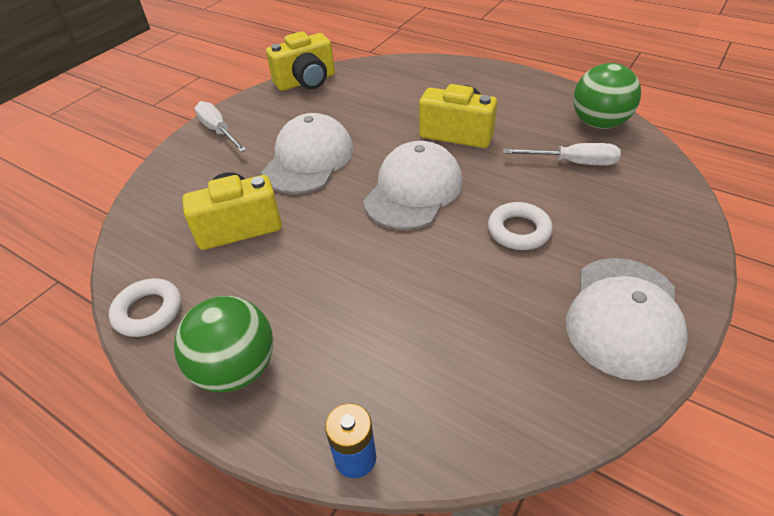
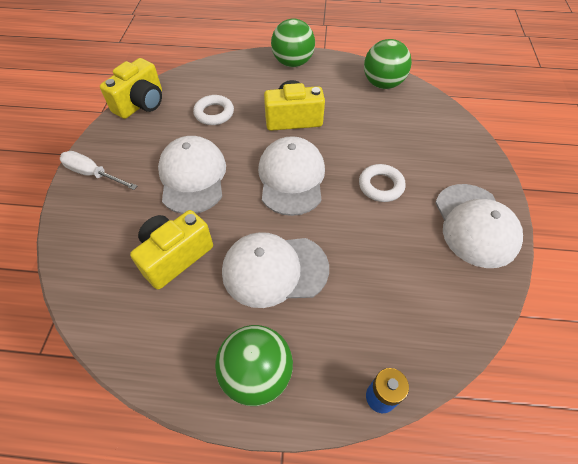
camera: 30 degrees left, 10 degrees up
(148, 311) = (151, 360): white ring -> white ring (214, 113)
(329, 275) = (274, 270): none -> white cap
(497, 78) = (292, 63): none -> green ball
(573, 162) = (384, 121): white screwdriver -> none

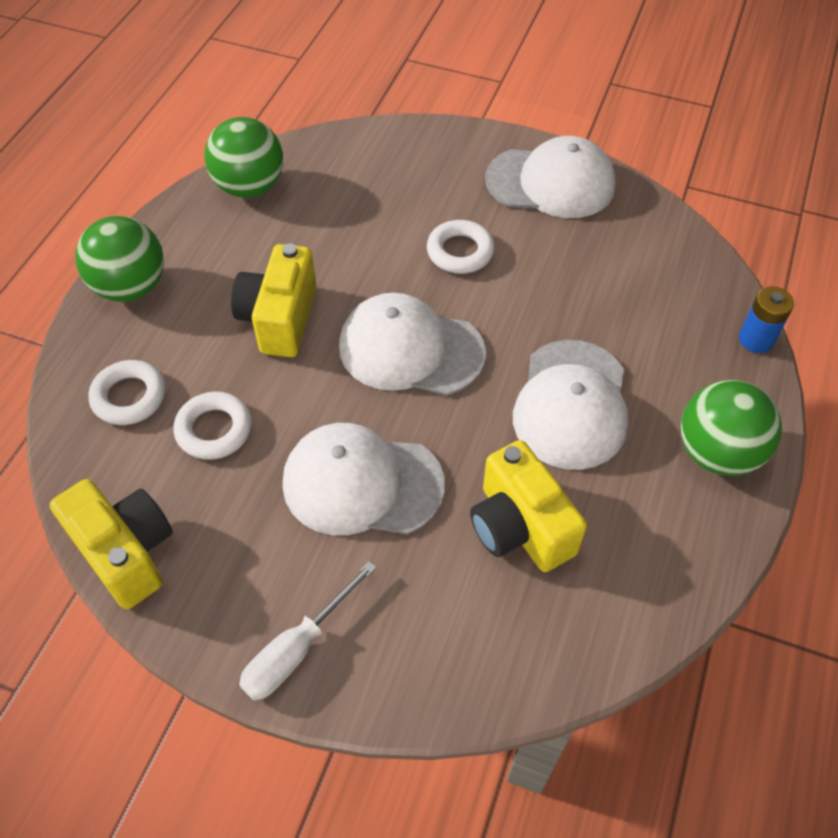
camera: 75 degrees left, 0 degrees up
(226, 81) = (129, 397): none -> white ring

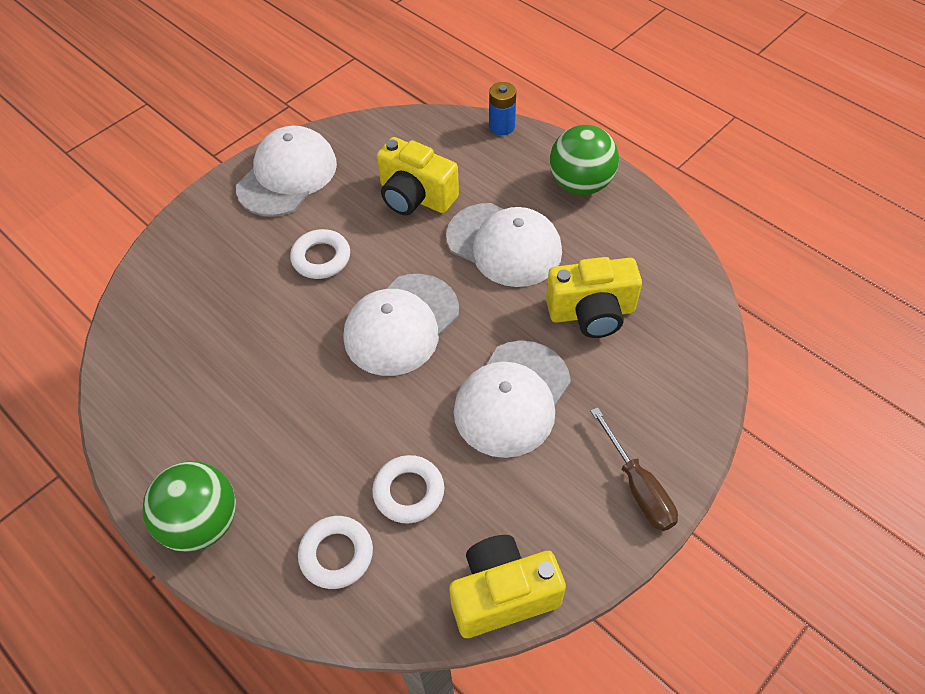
camera: 65 degrees left, 0 degrees up
(250, 187) = (140, 386): green ball -> none
(279, 319) = (315, 408): yellow camera -> yellow camera (415, 197)
(297, 649) = (638, 487): white screwdriver -> brown screwdriver

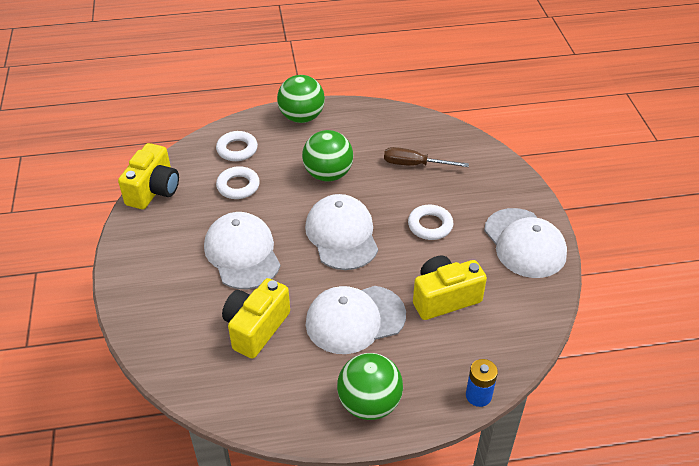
camera: 125 degrees right, 10 degrees down
(307, 405) = (328, 174): none -> green ball
(638, 487) = (136, 271): brown screwdriver -> brown screwdriver (414, 164)

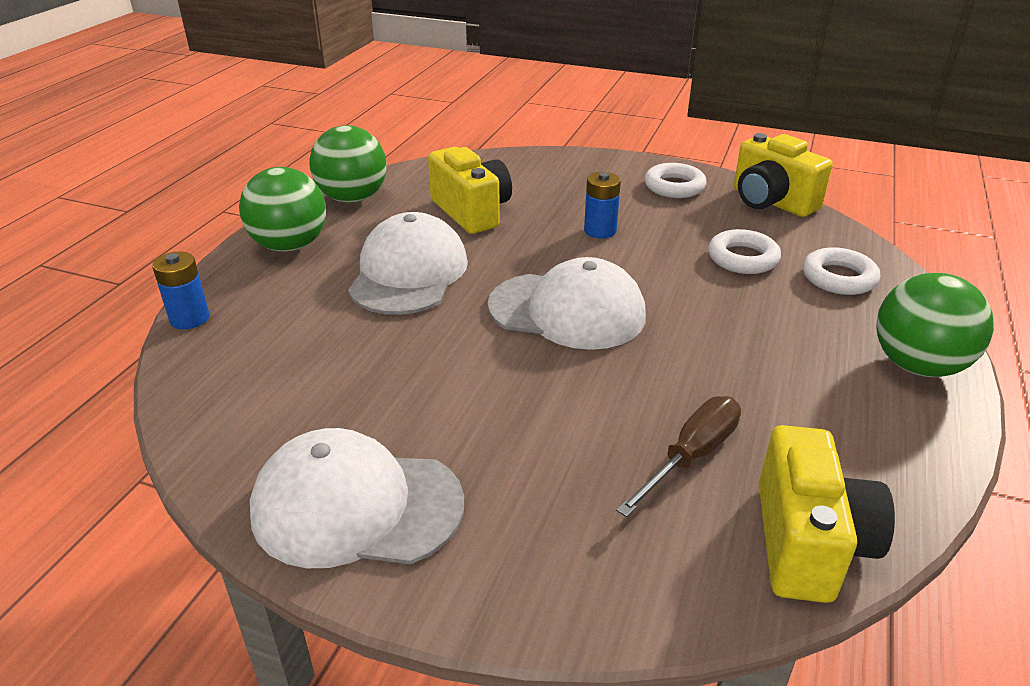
camera: 120 degrees right, 10 degrees down
(242, 253) = (600, 231): white cap -> blue battery
(328, 174) = (722, 342): green ball -> green ball (352, 198)
(430, 225) = (510, 404): white ring -> white ring (674, 186)
(444, 298) = (355, 355): yellow camera -> yellow camera (808, 543)

